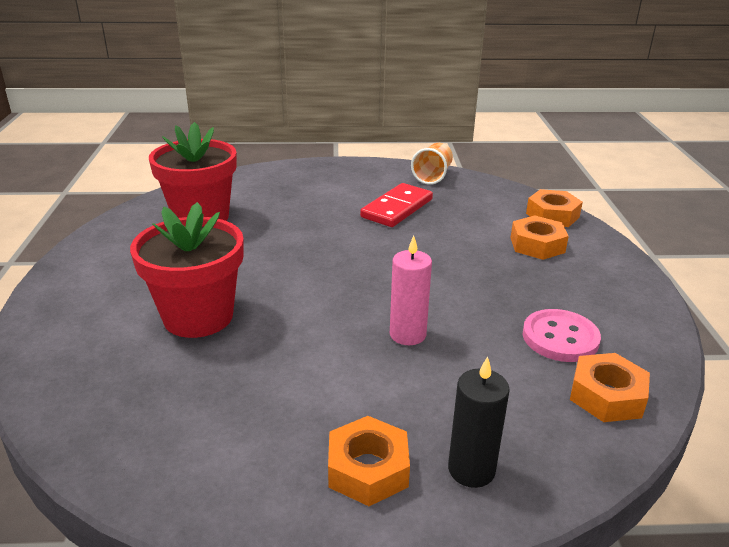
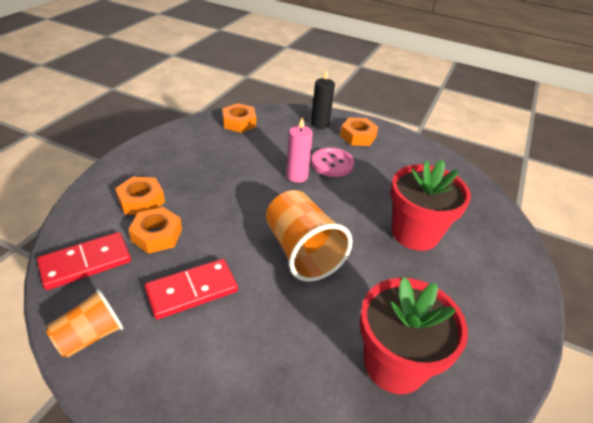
camera: 155 degrees left, 10 degrees up
(327, 257) = (302, 252): none -> orange cup
(499, 198) = (86, 262): none -> red domino
(552, 215) = (81, 223): orange nut -> orange nut (157, 235)
(560, 338) = (223, 146): pink button -> pink button (332, 163)

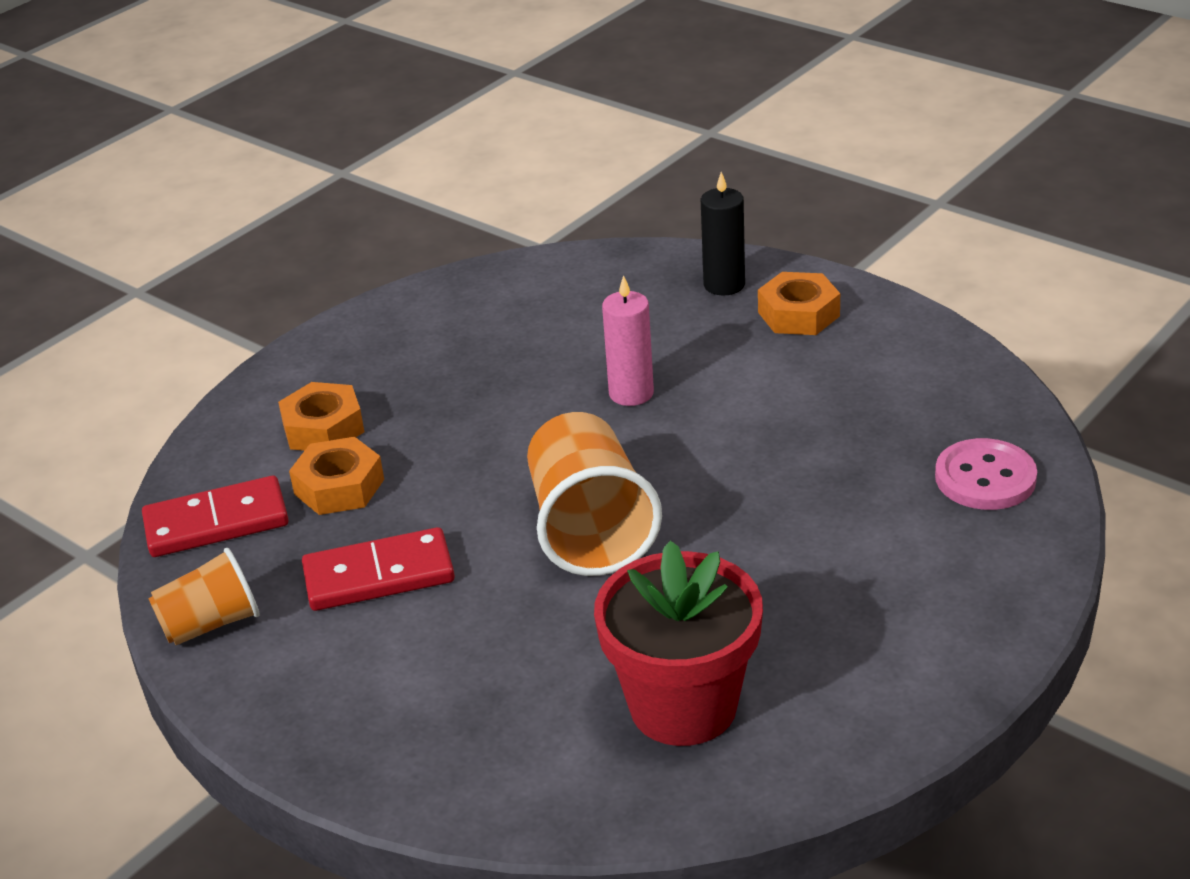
camera: 20 degrees right, 5 degrees down
(239, 123) = (548, 280): orange nut -> none
(332, 163) = (715, 371): pink button -> pink button (985, 478)
(415, 233) = (827, 511): red flower pot -> none

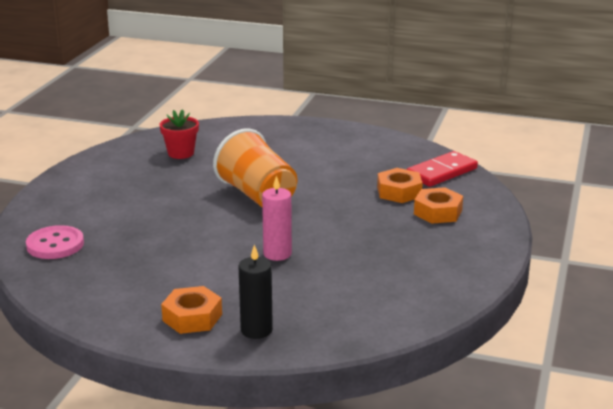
camera: 155 degrees right, 10 degrees down
(211, 624) = (399, 145): orange cup -> none
(379, 575) = (343, 168): red domino -> none
(683, 706) = (181, 153): red flower pot -> red flower pot, size x0.57

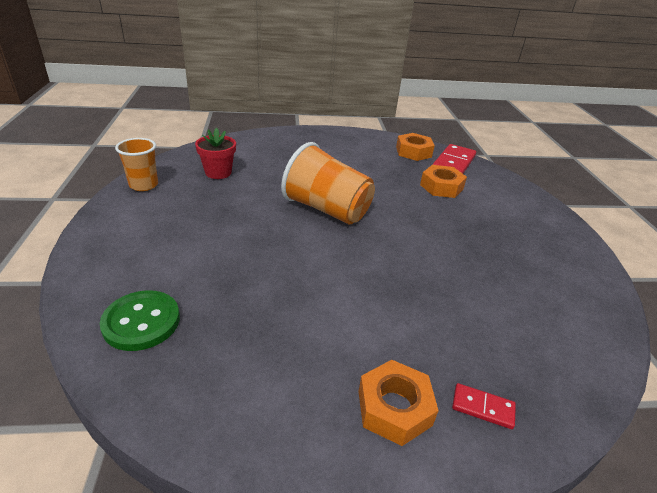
camera: 25 degrees left, 10 degrees up
(55, 245) = (141, 322): pink button -> green button
(108, 156) = (143, 185): none -> orange cup
(256, 330) = (482, 407): black candle -> red domino
(277, 254) = (404, 279): pink candle -> none
(438, 212) = (491, 203): orange nut -> orange nut (413, 152)

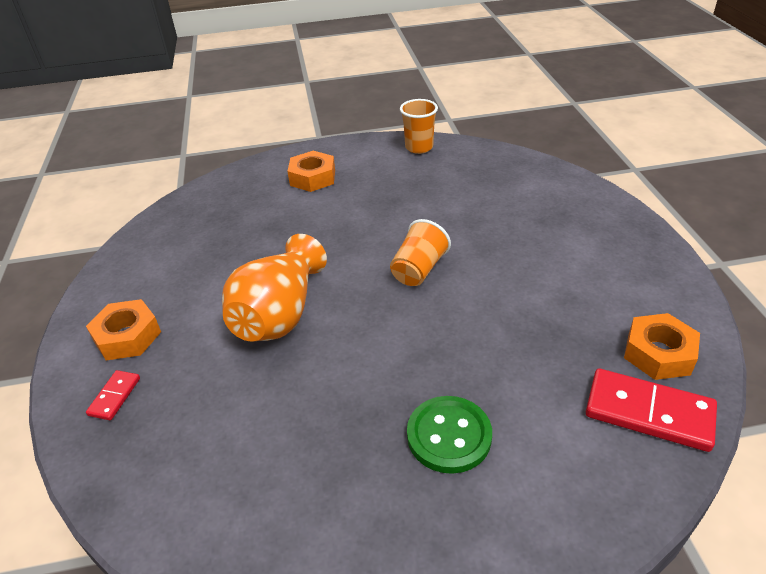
camera: 90 degrees right, 5 degrees up
(141, 322) = (230, 197): green button -> green button (449, 436)
(218, 173) = (467, 181): red flower pot -> none
(326, 209) = (418, 269): orange cup -> orange cup, size x0.60
(369, 285) = (279, 314): none -> orange vase
(441, 187) = (539, 388): orange nut -> orange nut (312, 178)

